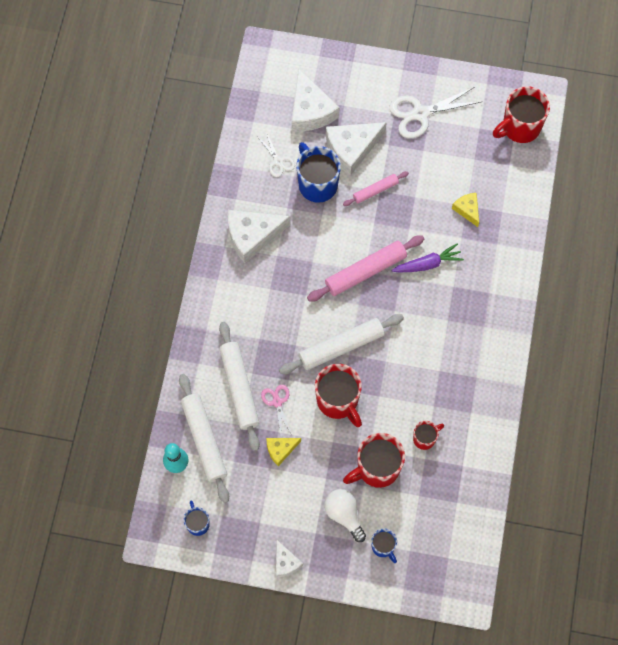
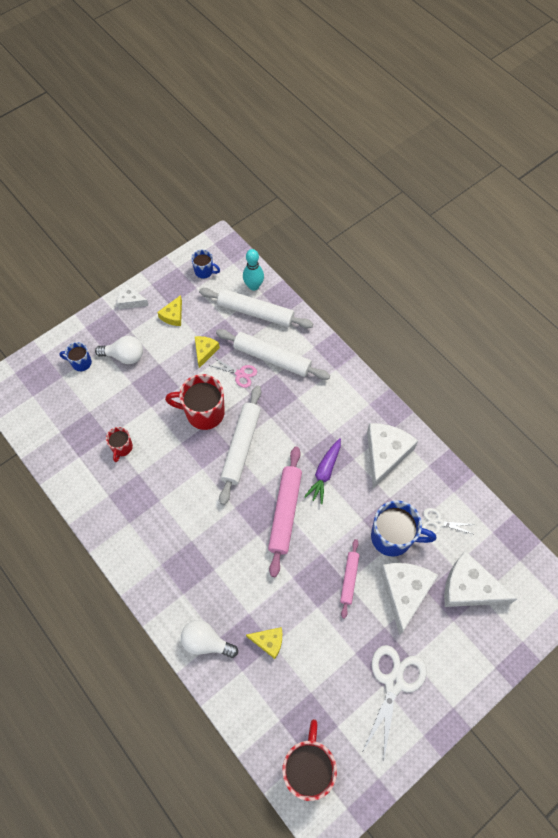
camera: 130 degrees right, 5 degrees down
(268, 509) = (173, 315): none -> yellow cheese
(377, 468) = (133, 400): red mug -> none
(427, 264) = (250, 565): purple carrot -> purple carrot (324, 473)
(506, 249) = (206, 642): none -> white light bulb

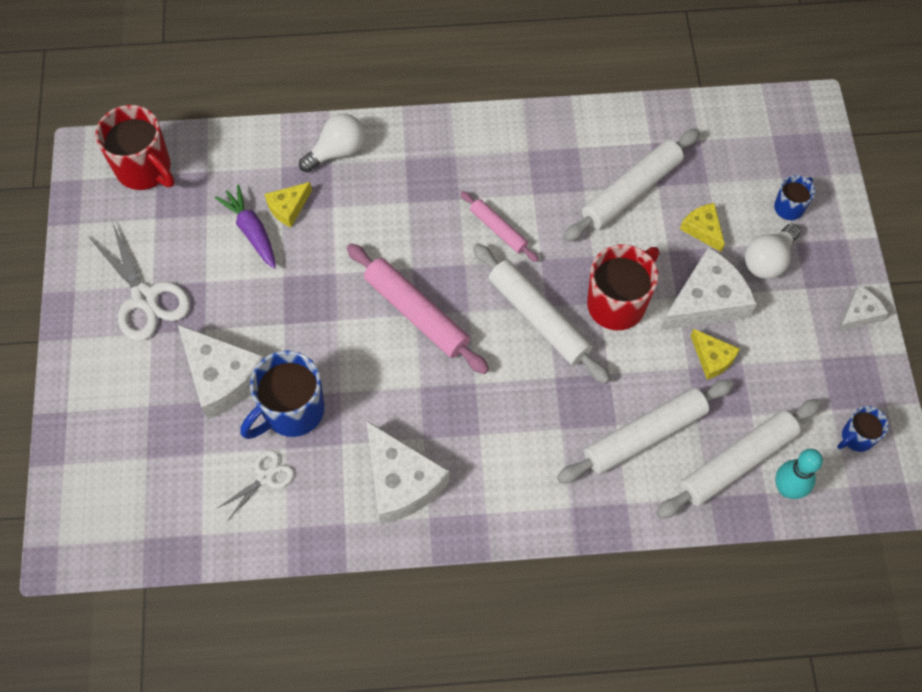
camera: 125 degrees right, 0 degrees up
(122, 448) = (631, 191): red mug -> white rolling pin
(173, 315) = (799, 352): yellow cheese -> yellow cheese (703, 229)
(240, 374) = (647, 380): pink scissors -> none
(324, 473) = (432, 390): purple carrot -> purple carrot (251, 231)
(349, 579) = (285, 329): pink rolling pin -> pink rolling pin (498, 229)
(469, 587) = (166, 452): white cheese -> white cheese (706, 301)

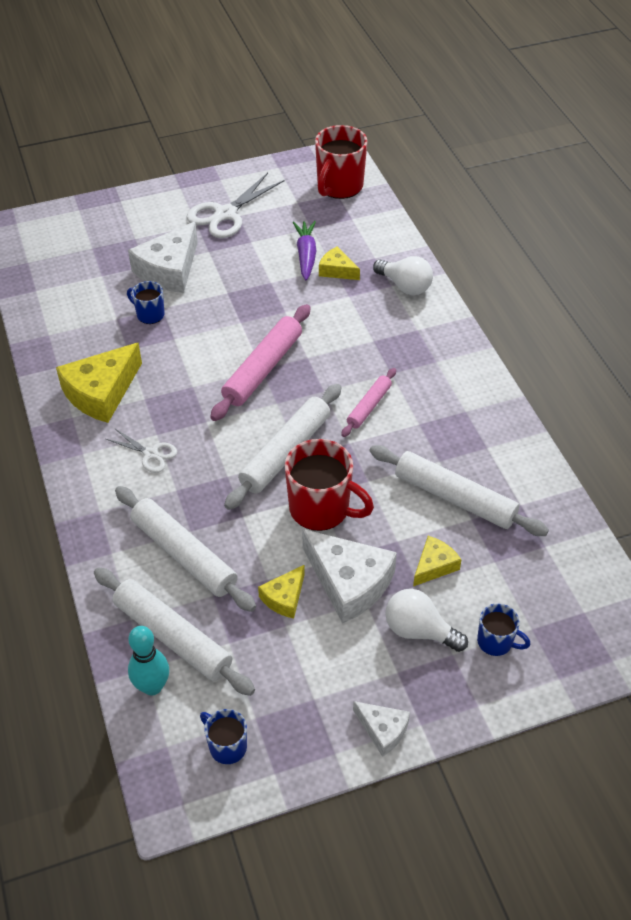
camera: 75 degrees right, 15 degrees down
(251, 231) = (306, 255): purple carrot -> purple carrot turned 45 degrees counterclockwise
(265, 477) = (89, 313): white scissors -> white scissors (151, 454)
(292, 411) = (149, 314): blue mug -> blue mug, size x0.54
(401, 481) = (101, 392): white cheese -> yellow cheese

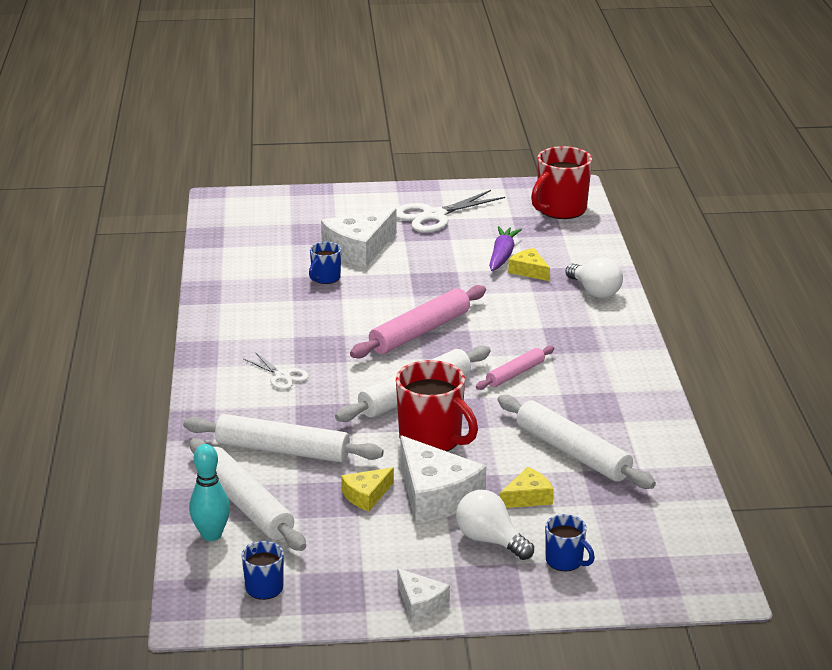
camera: 15 degrees right, 20 degrees down
(101, 392) = (254, 326): yellow cheese -> none
(149, 314) = (325, 278): blue mug -> blue mug turned 105 degrees counterclockwise
(184, 554) = (282, 450): white rolling pin -> white rolling pin turned 45 degrees counterclockwise

